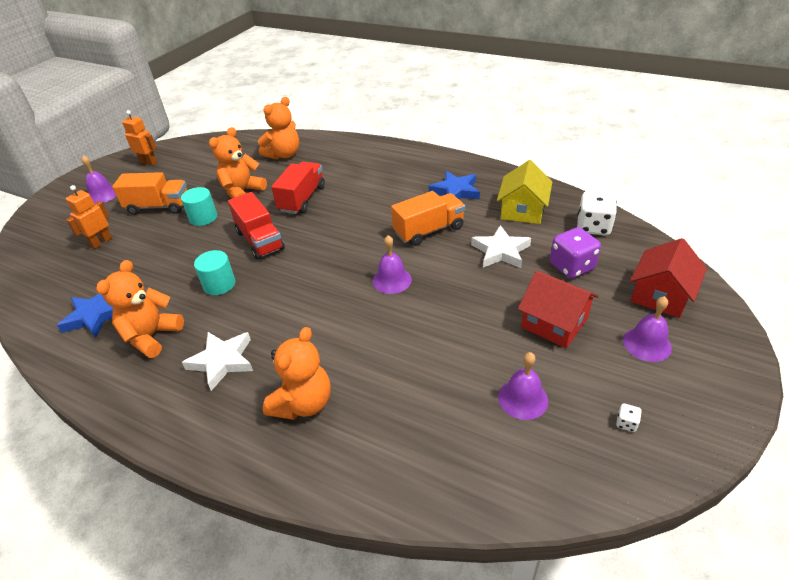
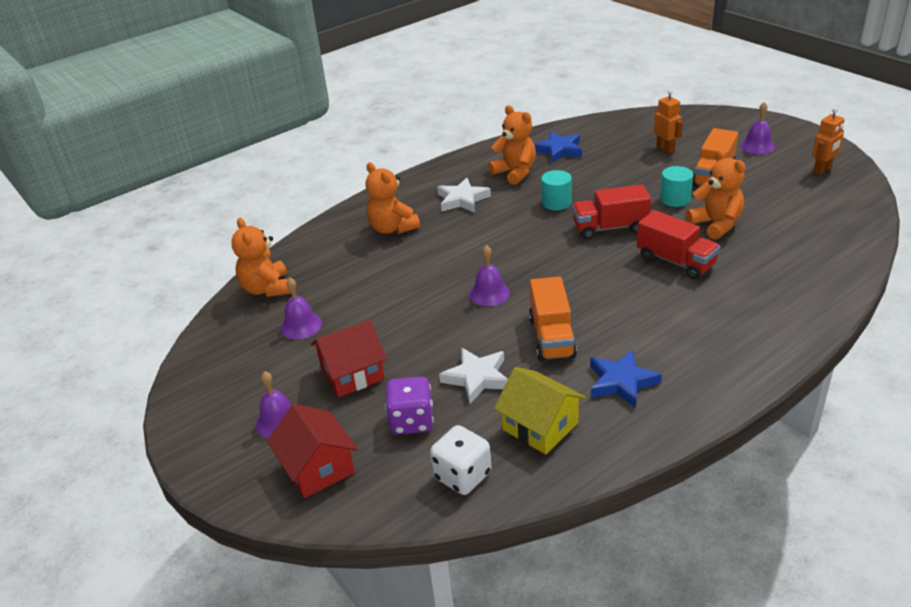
camera: 115 degrees right, 5 degrees down
(284, 155) = (798, 261): orange teddy bear -> orange teddy bear (267, 289)
(626, 423) = (232, 368): white dice -> none

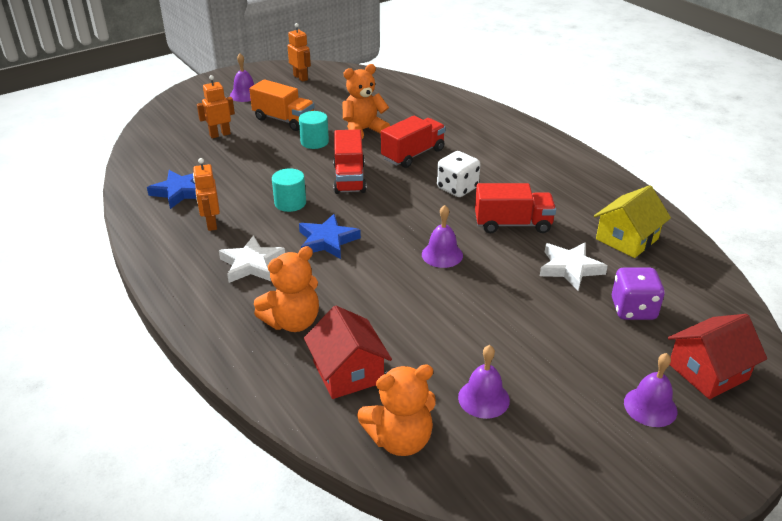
camera: 90 degrees left, 0 degrees up
(352, 373) = (569, 351): red house -> red house (348, 372)
(462, 475) = (692, 282): white dice -> white dice (457, 188)
(515, 172) = (211, 224): orange teddy bear -> orange robot
(551, 337) = (512, 224): orange truck -> red truck
(621, 382) = (570, 197): blue star -> blue star (327, 241)

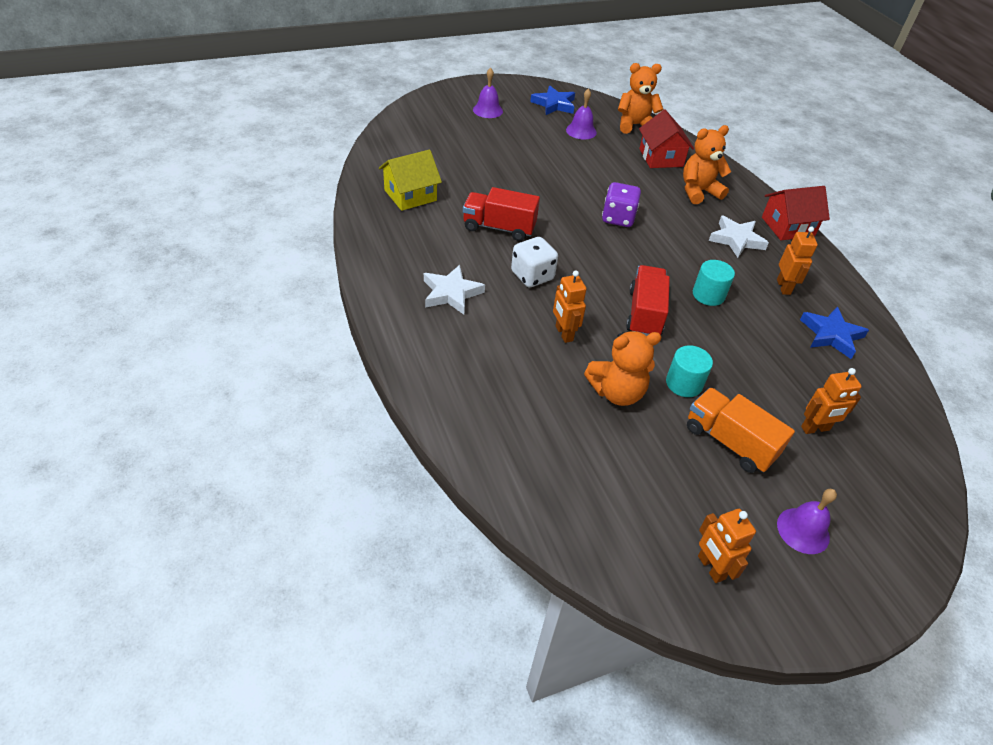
camera: 170 degrees left, 10 degrees up
(327, 241) = (671, 247): blue star -> blue star (554, 104)
(413, 154) = (563, 333): red truck -> orange robot
(442, 254) = (574, 215): purple bell -> none
(570, 268) = (476, 184): white star -> white star (451, 293)
(633, 309) = (453, 151): purple dice -> purple dice (618, 218)
(708, 372) = (439, 116): red house -> red house (788, 226)

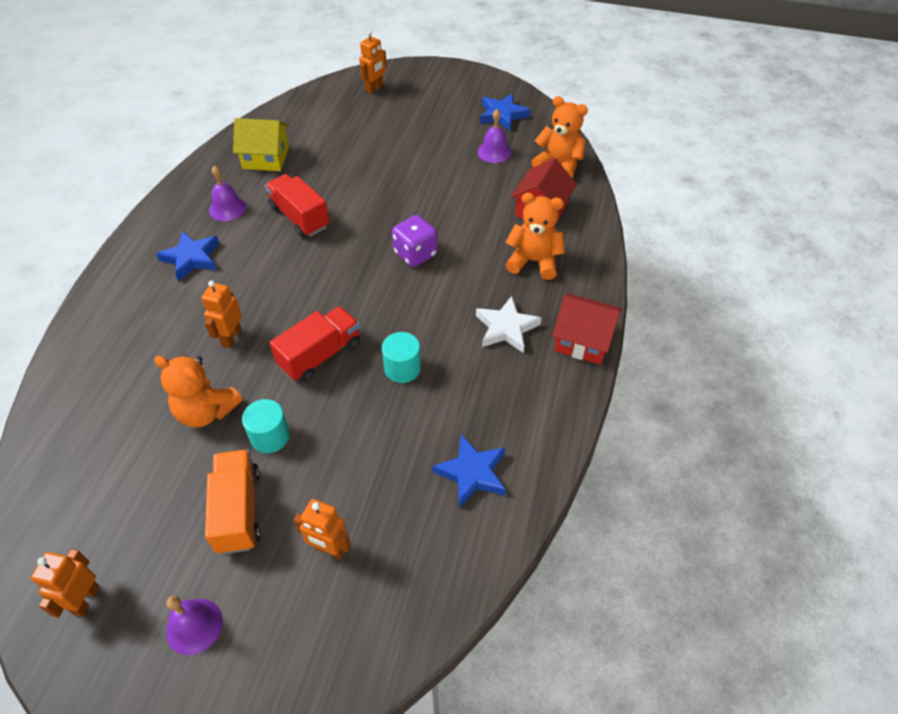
camera: 40 degrees right, 5 degrees up
(451, 293) = (191, 258): white star -> blue star
(488, 110) = (430, 100): purple bell -> purple bell (227, 208)
(532, 276) = (271, 273): white dice -> none
(783, 287) = (489, 399): orange robot -> orange robot (374, 88)

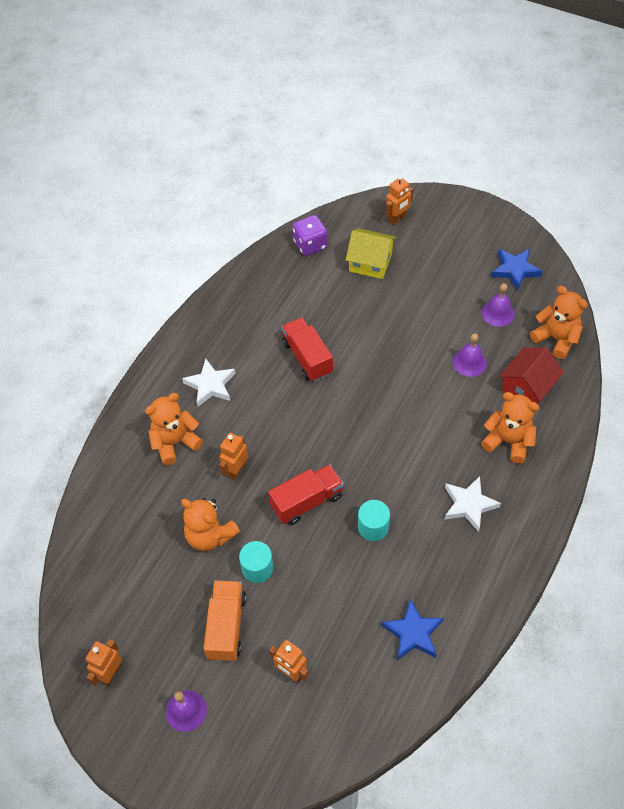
camera: 15 degrees right, 5 degrees up
(154, 321) = (175, 442): none -> orange teddy bear
(191, 258) = (210, 385): blue star -> white star
(227, 208) = (246, 337): purple bell -> purple bell (469, 362)
(266, 158) = (285, 286): yellow house -> yellow house (370, 262)
(415, 254) = (403, 415): purple dice -> purple dice (310, 245)
(583, 340) = (533, 530): red house -> none

